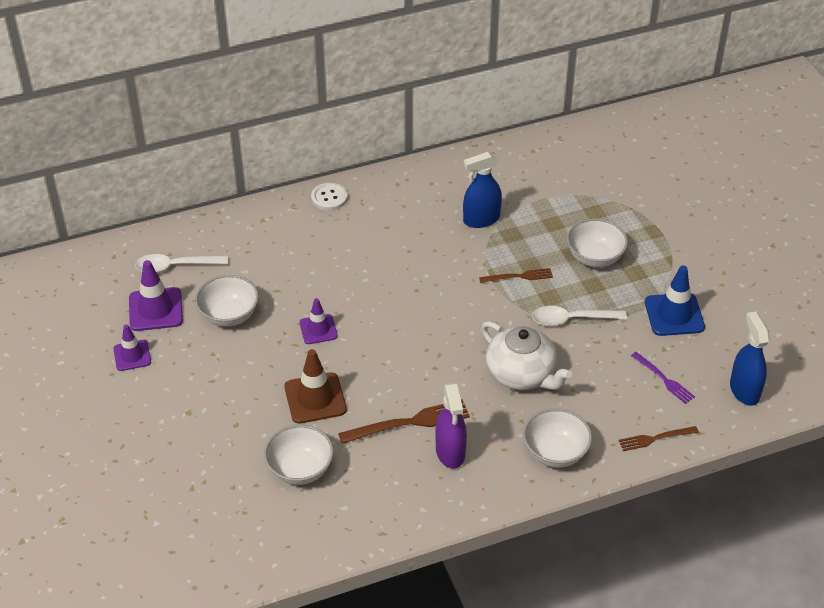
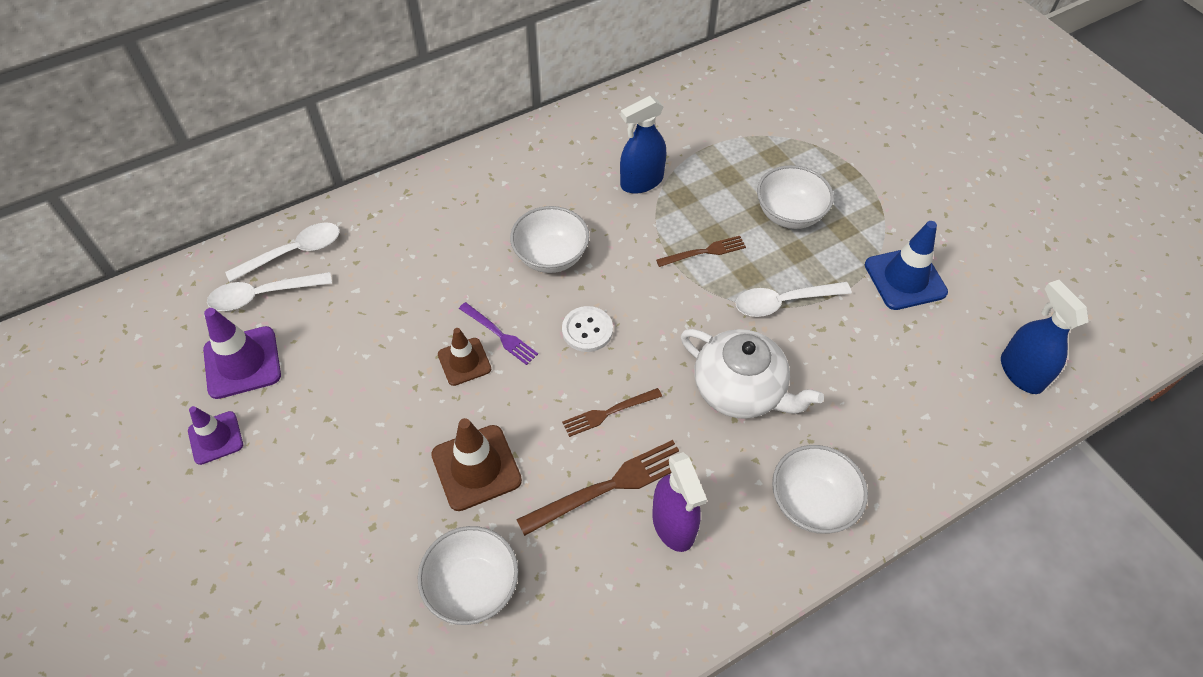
camera: 10 degrees left, 10 degrees up
(201, 239) = (293, 252): none -> white spoon
(229, 315) = (343, 357): white bowl -> white bowl (551, 256)
(318, 329) = (464, 362): purple traffic cone -> brown traffic cone
(329, 198) = (449, 176): white button -> white button (587, 330)
(655, 438) = (933, 460): brown fork -> brown fork (608, 412)
(664, 379) = (919, 371): purple fork -> purple fork (500, 335)

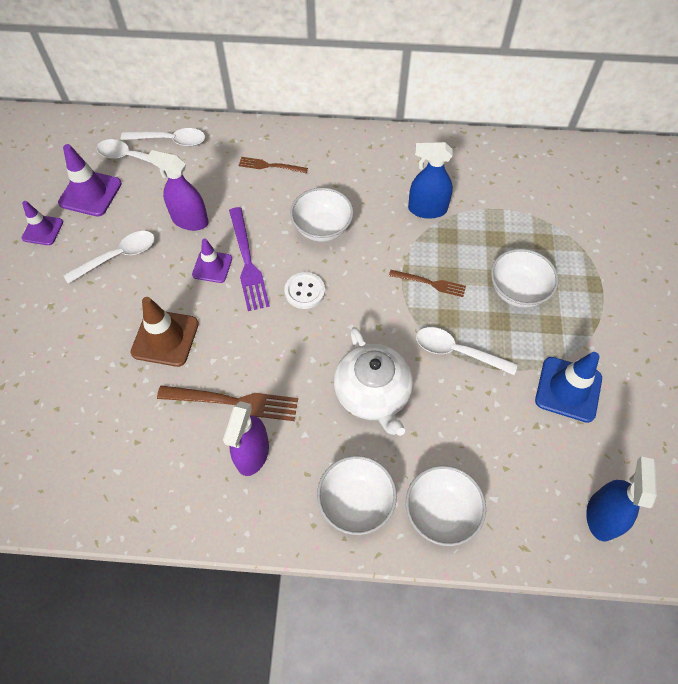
camera: 35 degrees right, 5 degrees up
(341, 413) = (118, 256): none -> white spoon
(395, 327) = (190, 220): none -> purple spray bottle
(464, 362) = (212, 266): brown traffic cone -> purple traffic cone
(473, 586) = (104, 409): white bowl -> white bowl (441, 512)
(500, 335) = (247, 262): purple fork -> purple fork, size x1.65
(608, 412) = (273, 354): brown fork -> brown fork (270, 166)

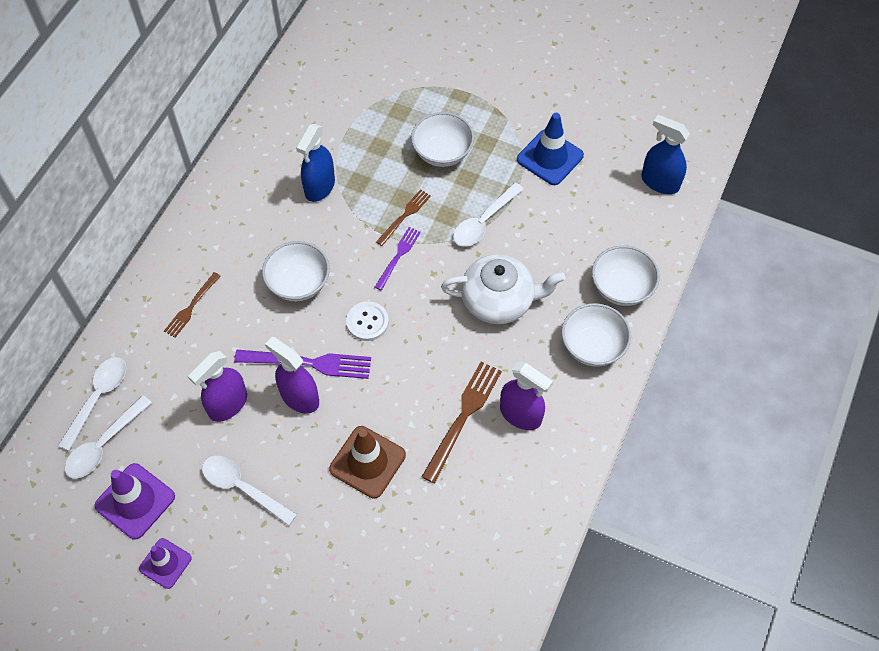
camera: 70 degrees left, 0 degrees up
(118, 256) = (243, 488): white spoon -> white spoon turned 45 degrees counterclockwise
(212, 266) = (299, 397): purple traffic cone -> purple spray bottle
(384, 292) = (398, 256): none -> purple fork

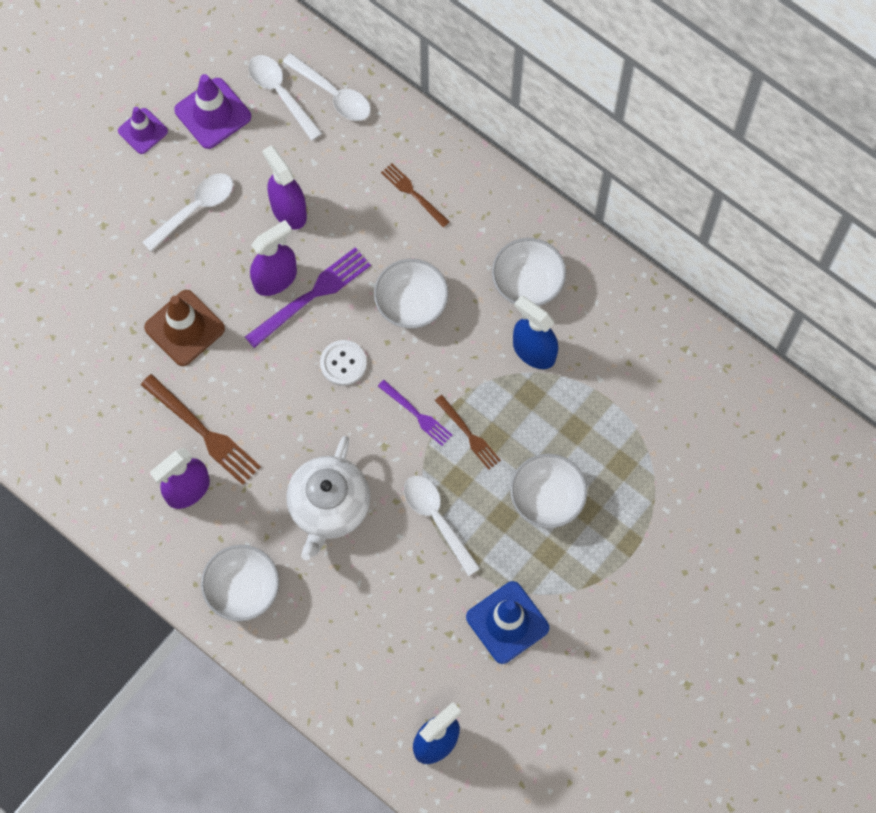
camera: 105 degrees right, 10 degrees up
(309, 363) = (312, 295): purple fork -> purple fork turned 150 degrees counterclockwise
(621, 288) = (305, 646): white bowl -> white bowl (527, 283)

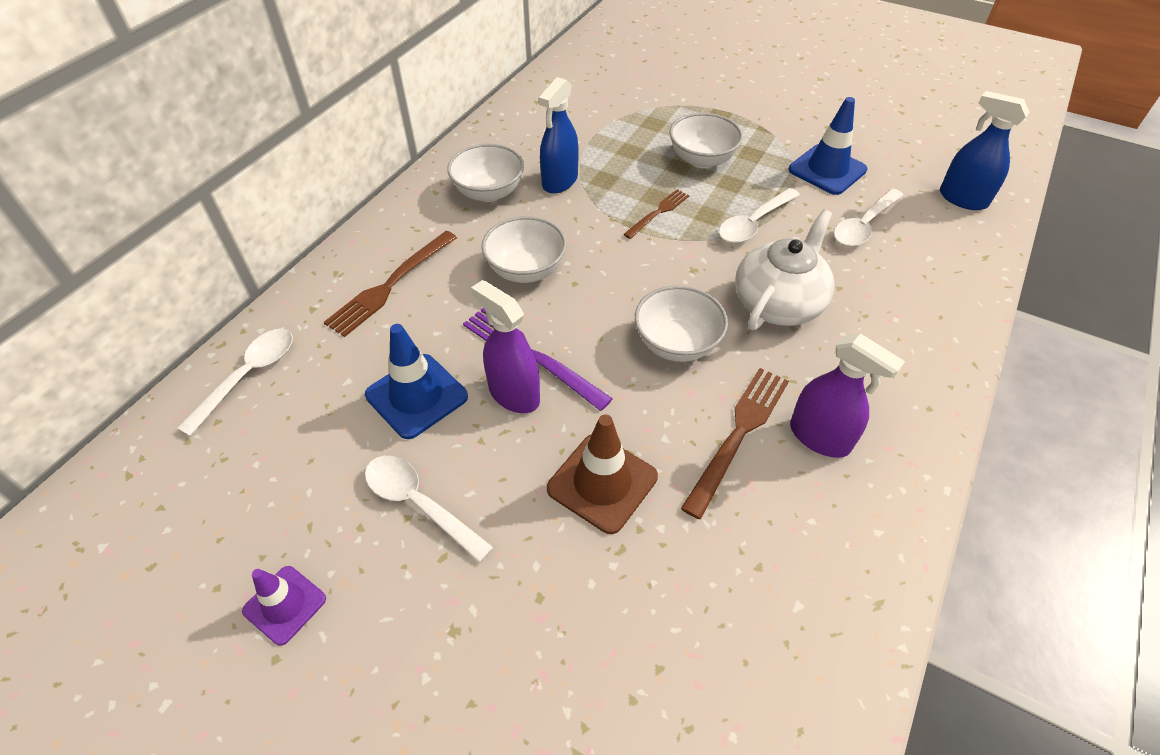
camera: 100 degrees left, 20 degrees down
(213, 113) = (263, 510): purple traffic cone -> none
(243, 589) = (909, 361): white bowl -> white bowl (677, 344)
(281, 94) = (240, 432): white spoon -> white spoon (863, 225)
(288, 210) = (416, 396): purple spray bottle -> blue traffic cone
(329, 506) = (778, 303): white teapot -> white teapot turned 60 degrees counterclockwise
(343, 363) = (609, 315): white button -> none
(413, 193) = (390, 285): brown fork -> brown fork, size x1.65
(417, 414) = (650, 250): purple fork -> none

